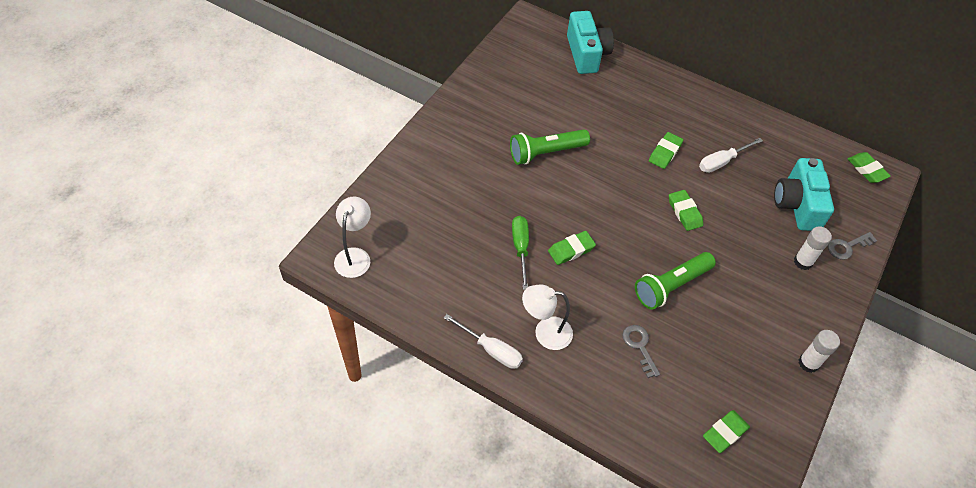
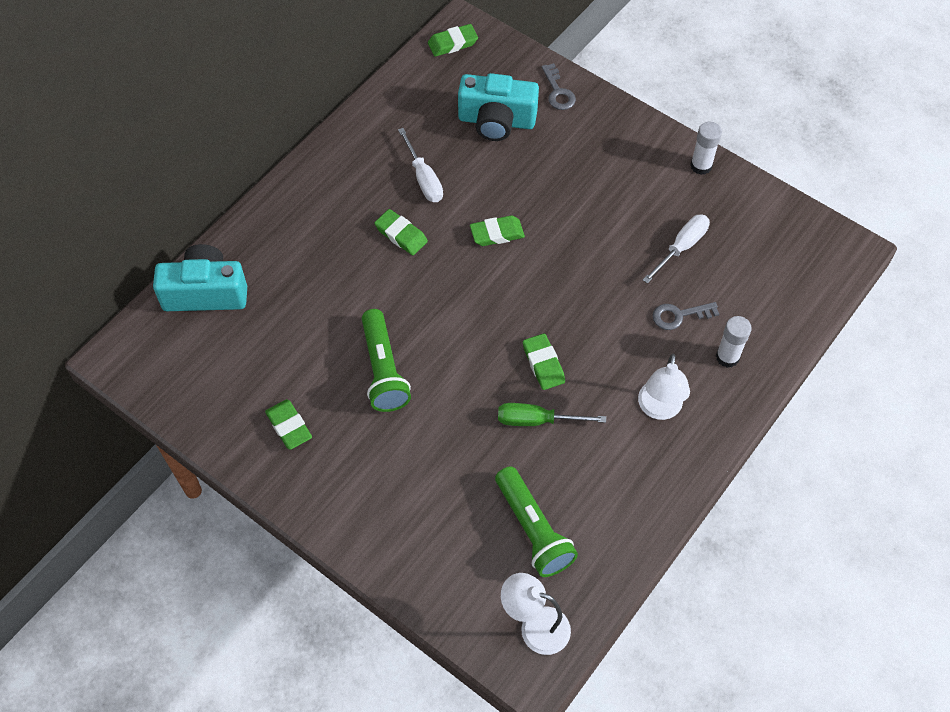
camera: 80 degrees left, 5 degrees up
(491, 350) = (681, 470): white screwdriver -> white screwdriver (681, 247)
(671, 286) = (601, 269): green flashlight -> green flashlight (533, 530)
(725, 433) = (780, 258): green eraser -> green eraser (289, 426)
(803, 262) = (575, 137): white glue stick -> white glue stick (727, 357)

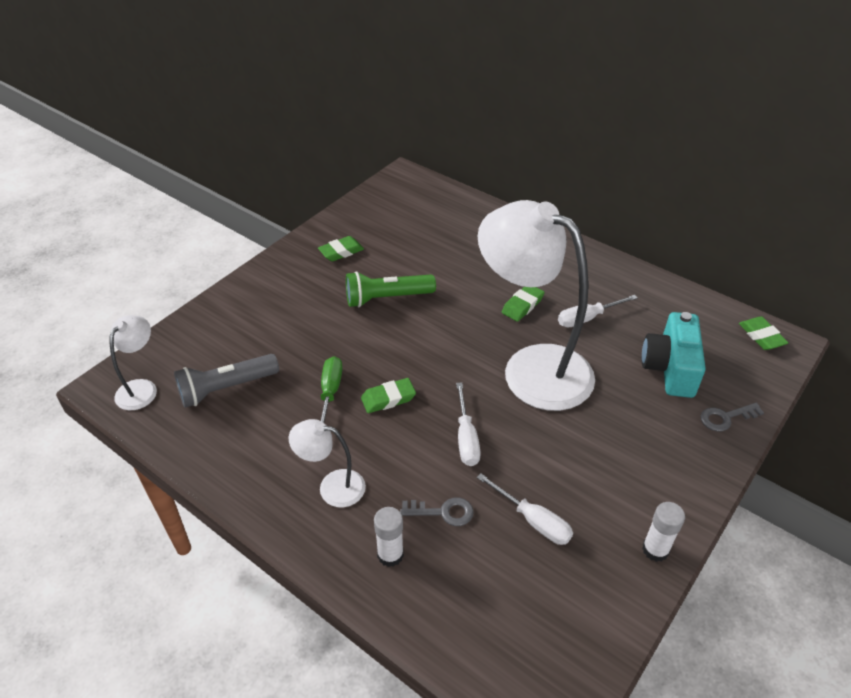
camera: 90 degrees right, 15 degrees down
(206, 292) = (457, 207): turquoise camera -> none
(497, 233) = (532, 367): green eraser -> white lamp
(533, 530) = (226, 388): green flashlight -> grey flashlight
(592, 295) = (466, 438): none -> white screwdriver
(679, 315) = (443, 512): grey key -> grey key turned 105 degrees clockwise

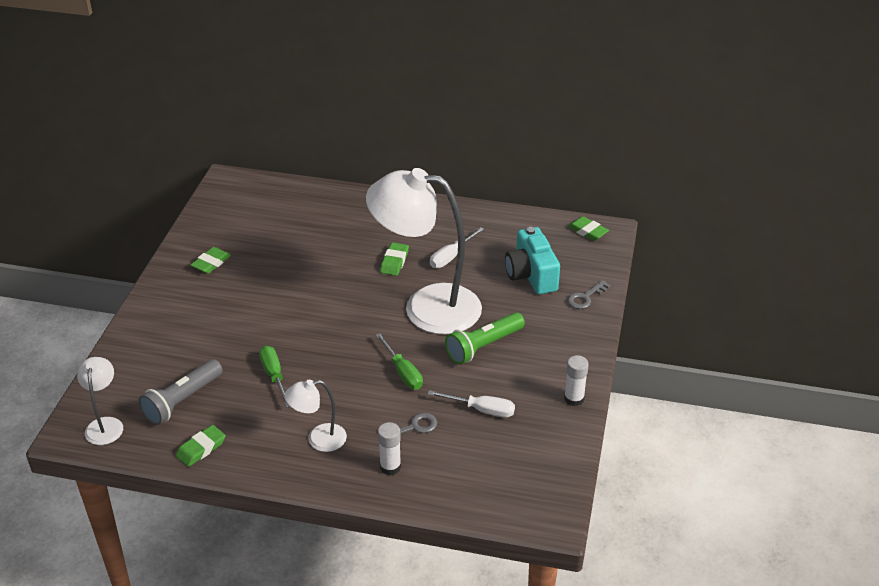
camera: 25 degrees left, 5 degrees down
(387, 298) = (277, 289): green flashlight -> green flashlight (483, 346)
(388, 398) = (325, 365): green eraser -> green eraser (201, 448)
(466, 438) = (403, 372): white screwdriver -> green screwdriver

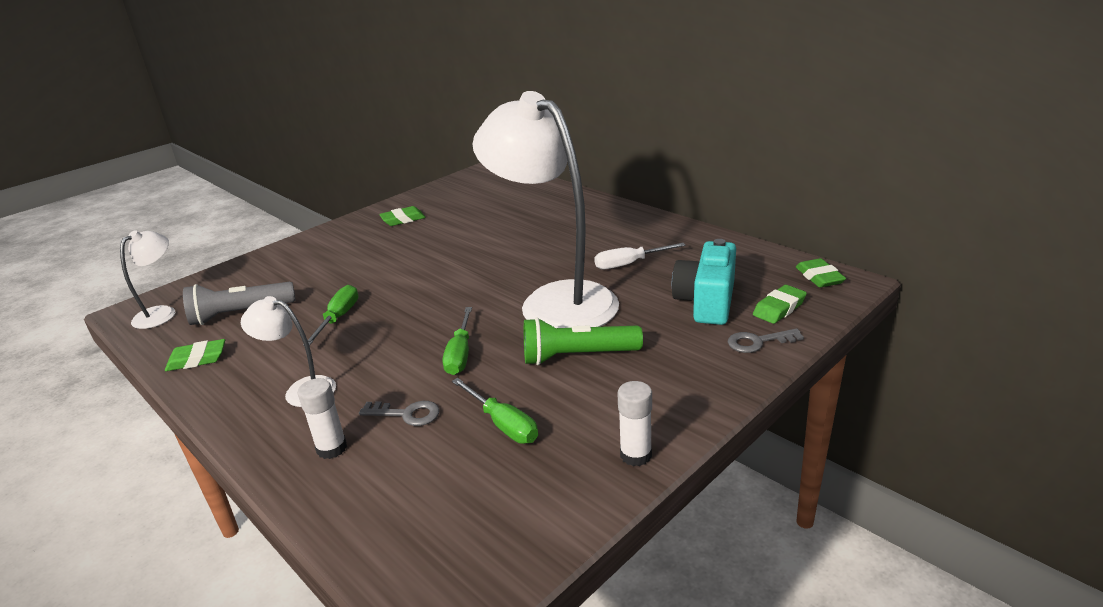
camera: 35 degrees right, 10 degrees down
(394, 262) = (564, 255): green eraser -> green eraser (779, 308)
(481, 410) = (503, 424): white screwdriver -> green screwdriver

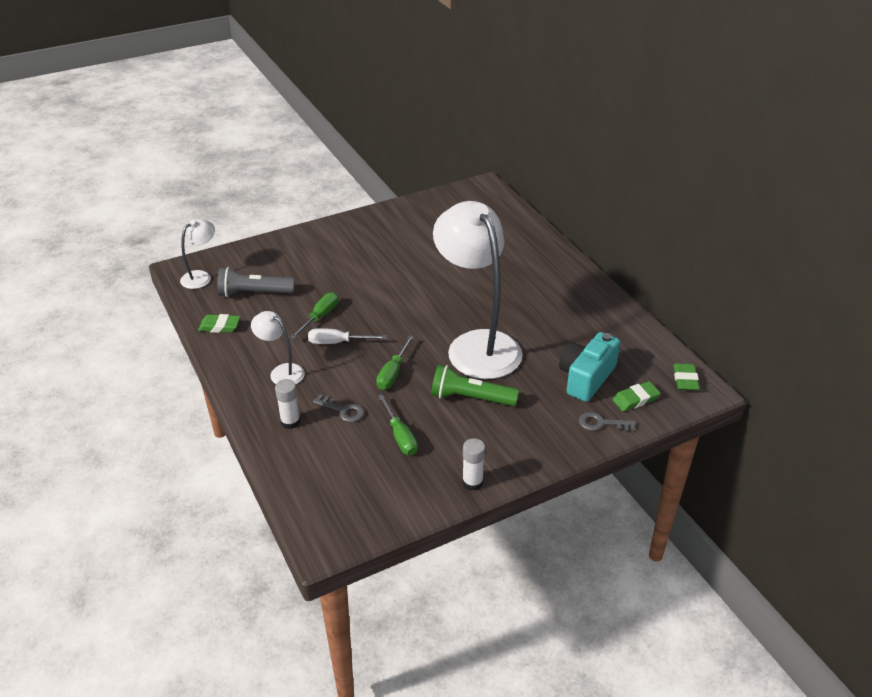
camera: 15 degrees right, 10 degrees up
(403, 219) = (394, 228): green eraser -> none
(629, 264) = (548, 325): white screwdriver -> white screwdriver (337, 342)

